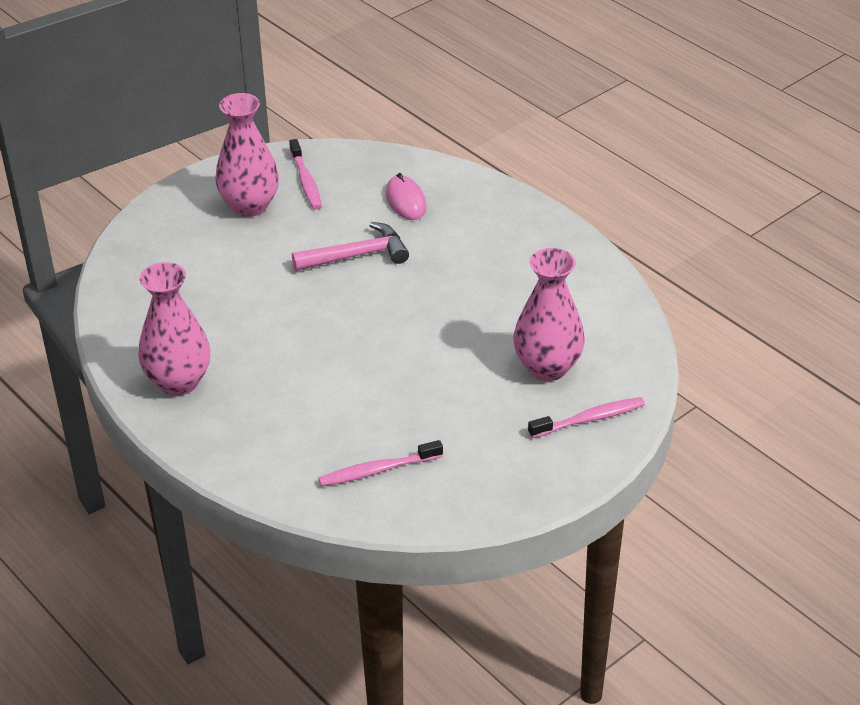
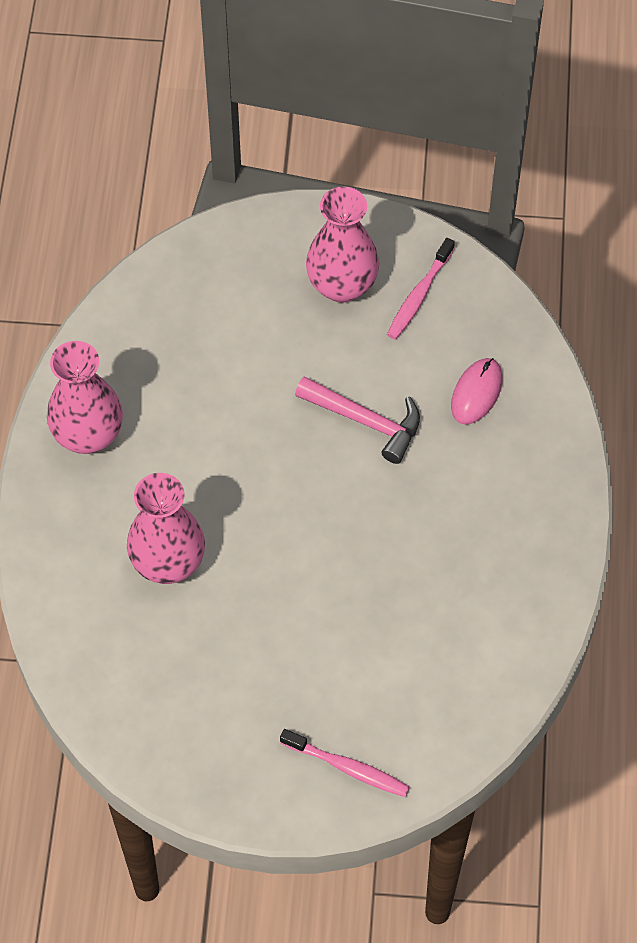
camera: 45 degrees right, 20 degrees up
(378, 470) = (135, 662): pink toothbrush -> none
(547, 367) = (377, 684): pink vase -> pink vase (168, 563)

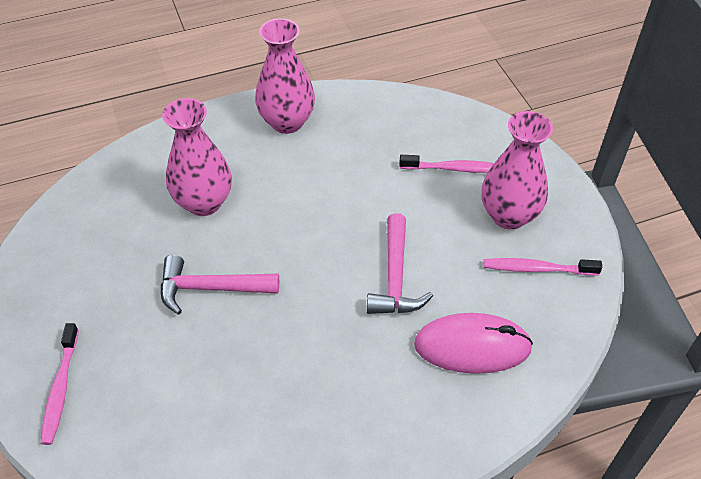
camera: 65 degrees right, 10 degrees down
(252, 304) = (453, 168): none -> pink toothbrush
(292, 594) = (210, 288): none -> pink hammer
(476, 393) = (472, 346): pink mouse -> pink mouse, size x1.51

